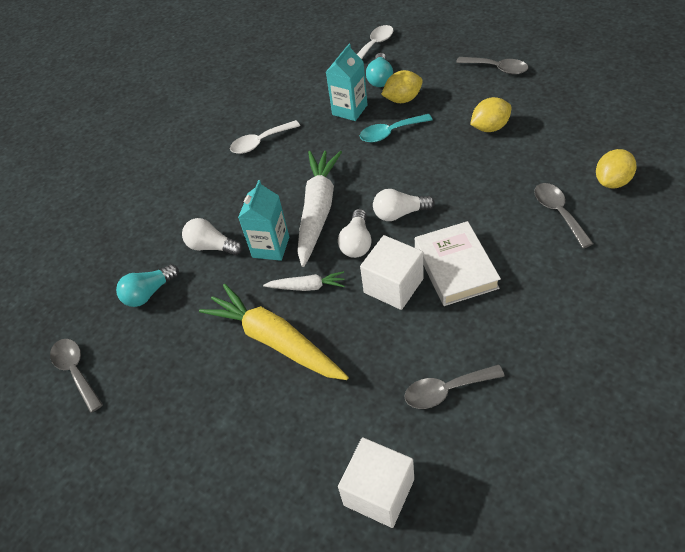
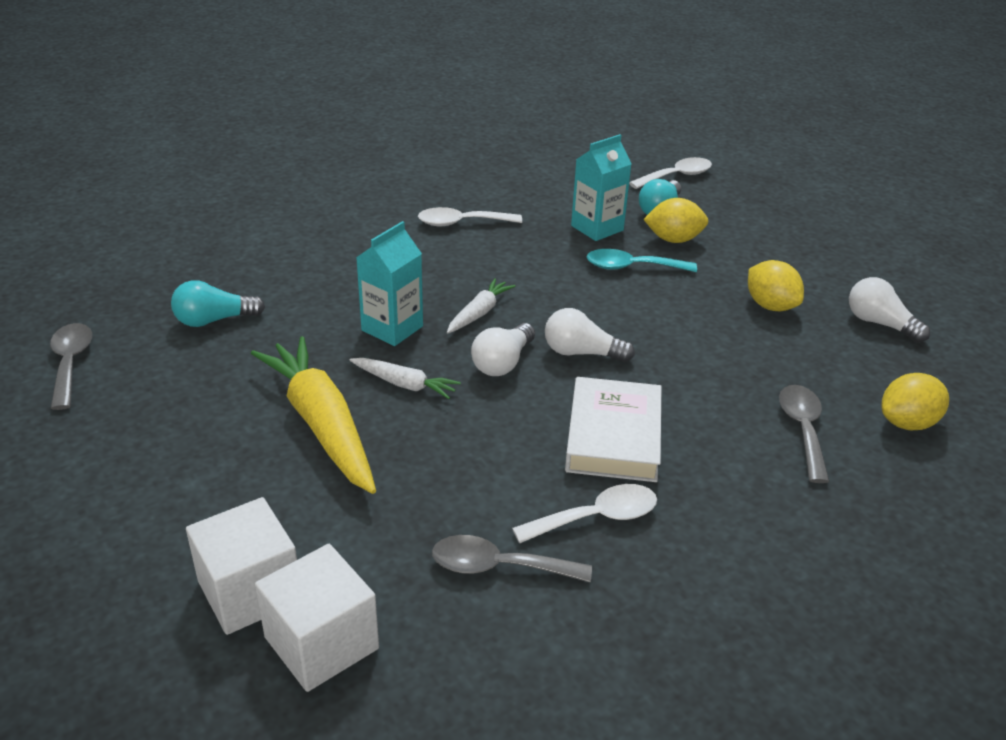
camera: 15 degrees right, 15 degrees down
(211, 246) = (322, 302): white light bulb -> white light bulb (879, 323)
(318, 210) = (479, 313): white carrot -> white carrot, size x0.49
(393, 285) = (515, 425): white cube -> white cube (250, 591)
(480, 329) = (596, 517): none -> white spoon
(489, 127) = (770, 306): yellow lemon -> yellow lemon turned 60 degrees clockwise
(497, 68) = (825, 249): grey spoon -> none

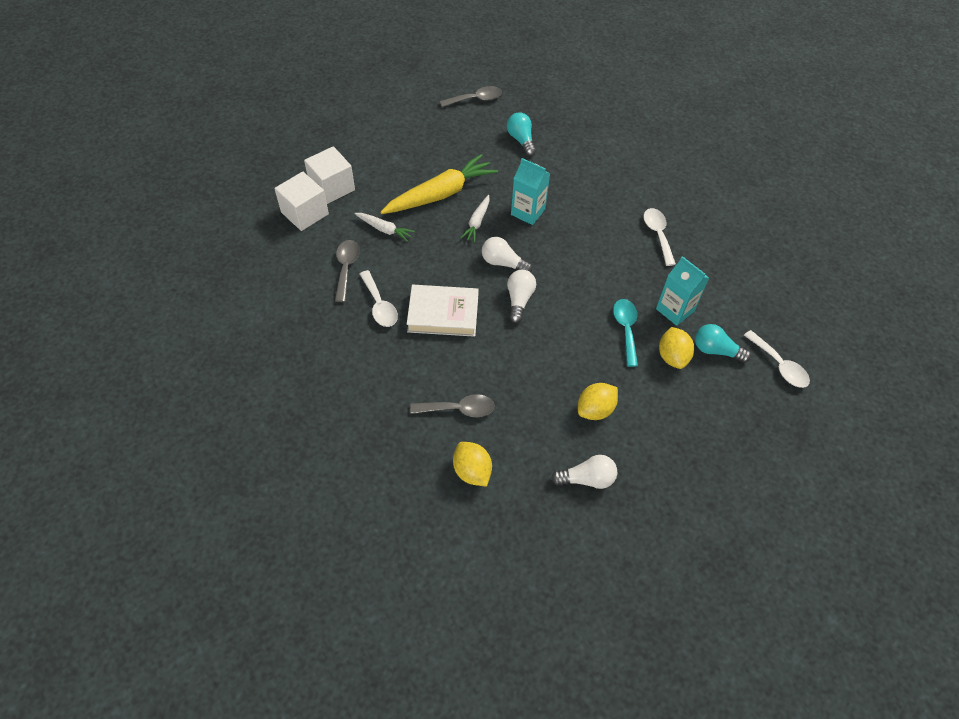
camera: 85 degrees right, 20 degrees up
(479, 313) = (552, 250): white carrot -> white carrot (384, 229)
(879, 323) = (587, 479): white light bulb -> white light bulb turned 45 degrees clockwise

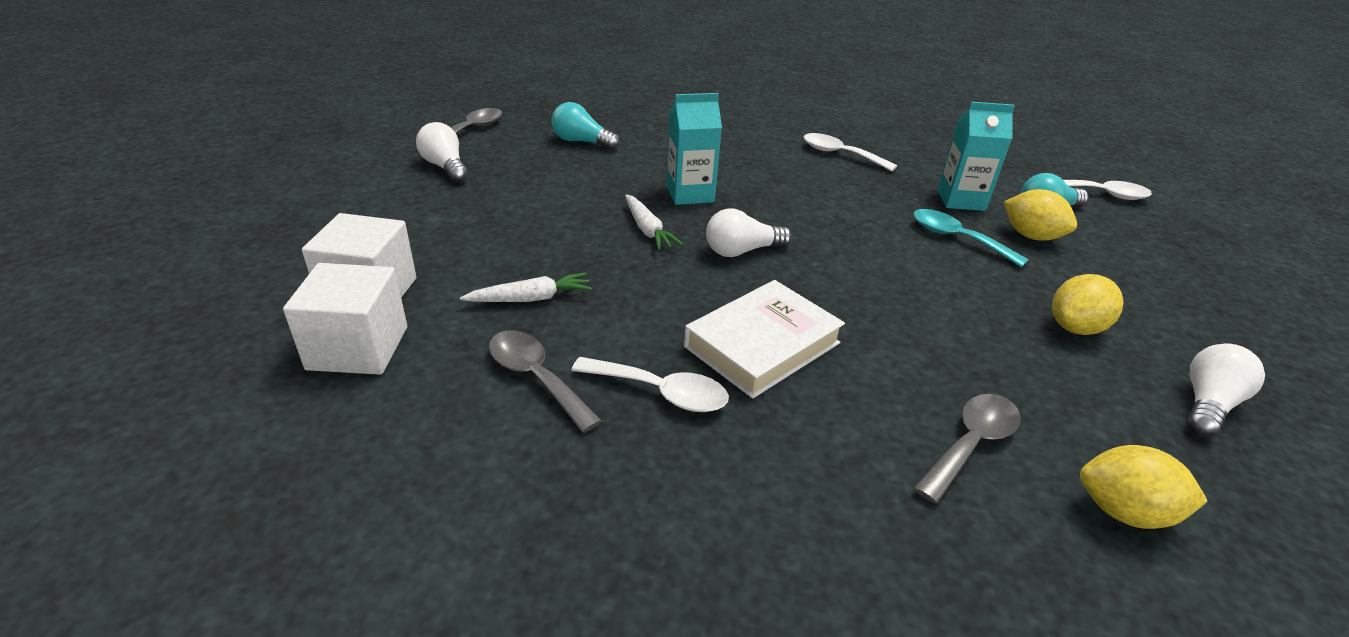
camera: 45 degrees left, 20 degrees down
(440, 194) = (557, 225): yellow carrot -> none
(519, 300) = (820, 275): white light bulb -> white light bulb (445, 167)
(595, 409) = (1075, 327): yellow lemon -> yellow lemon turned 45 degrees clockwise

